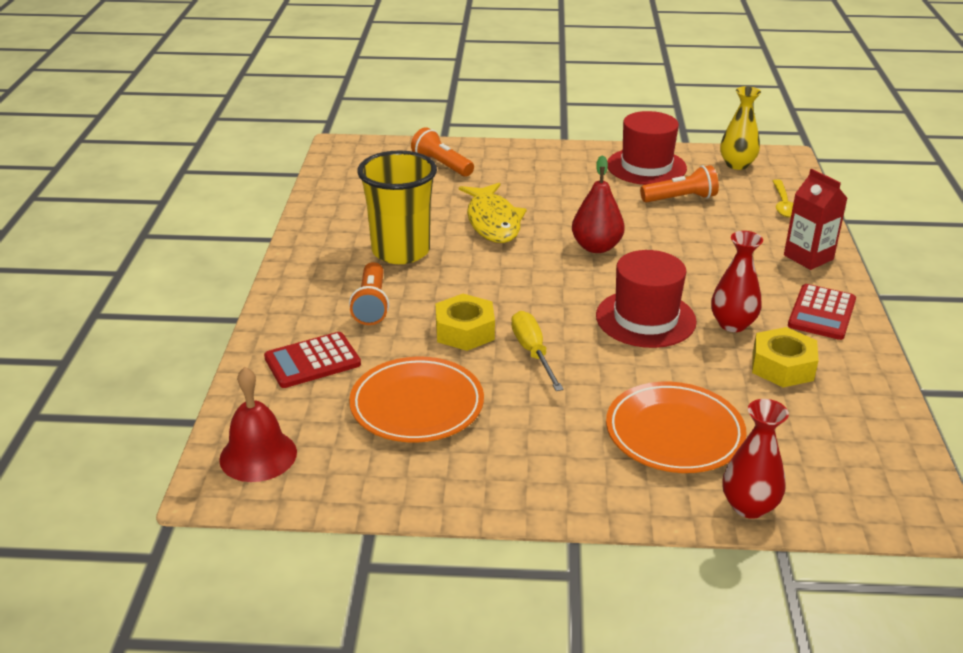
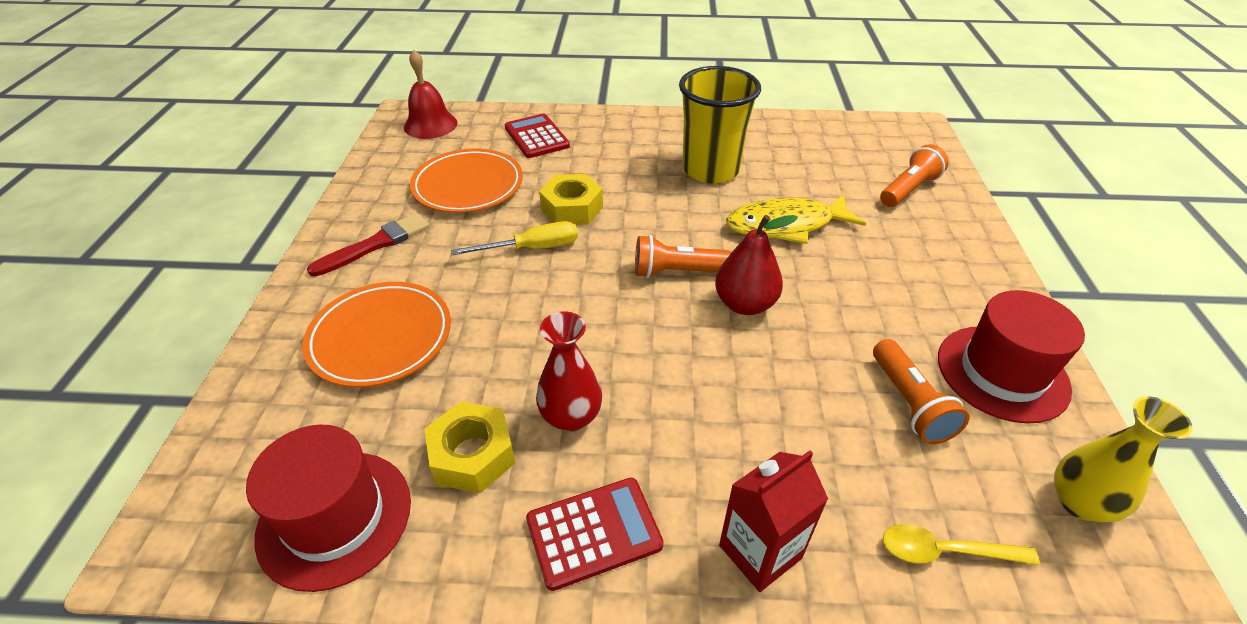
camera: 90 degrees right, 10 degrees up
(371, 305) = (616, 158): orange flashlight -> orange flashlight (676, 272)
(532, 461) = (376, 244): none -> red brush
(645, 318) = (587, 335): red hat -> red hat (335, 518)
(749, 506) = (253, 381): red vase -> none
(821, 313) = (594, 532): red calculator -> red calculator turned 135 degrees clockwise

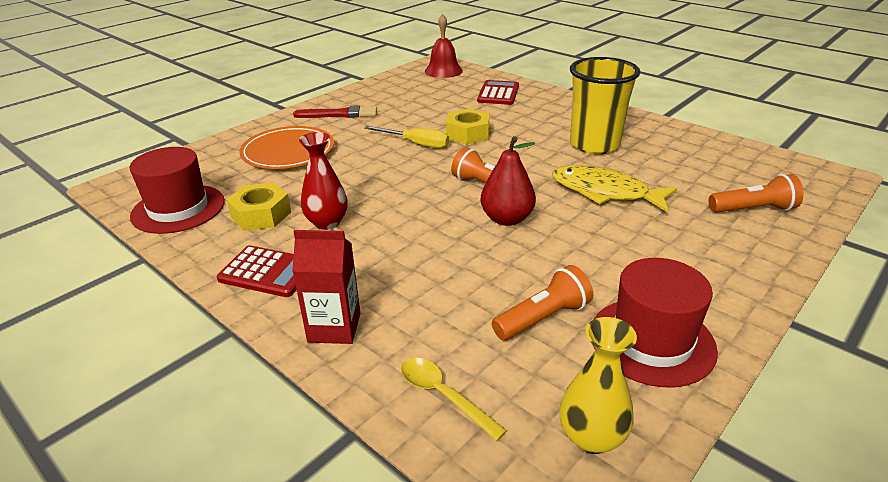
camera: 40 degrees right, 10 degrees down
(468, 186) = (423, 104): orange plate -> none
(909, 403) = (543, 318): orange flashlight -> orange flashlight turned 150 degrees counterclockwise

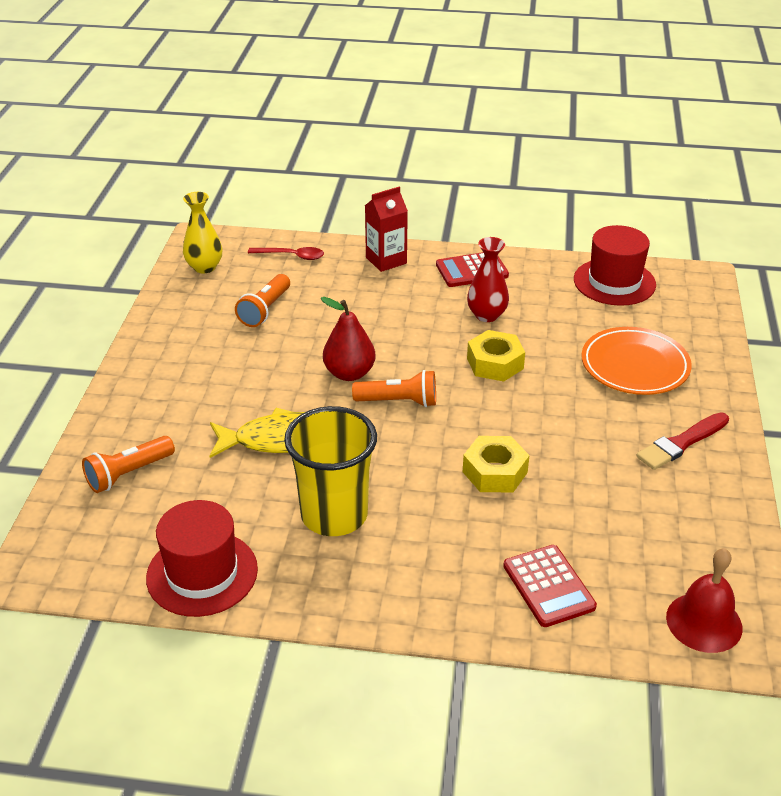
camera: 145 degrees right, 5 degrees up
(261, 215) = (545, 301): yellow nut -> yellow nut (495, 363)
(416, 144) = (529, 430): yellow screwdriver -> none
(444, 395) = (291, 256): yellow spoon -> red spoon
(651, 341) = (189, 322): red hat -> red hat (202, 573)

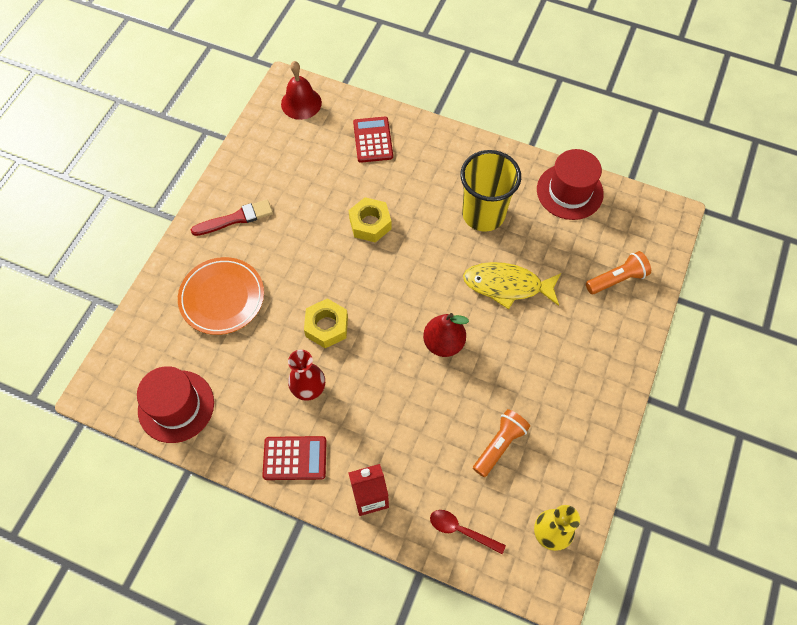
camera: 165 degrees left, 25 degrees up
(399, 401) = (414, 303): orange flashlight -> none

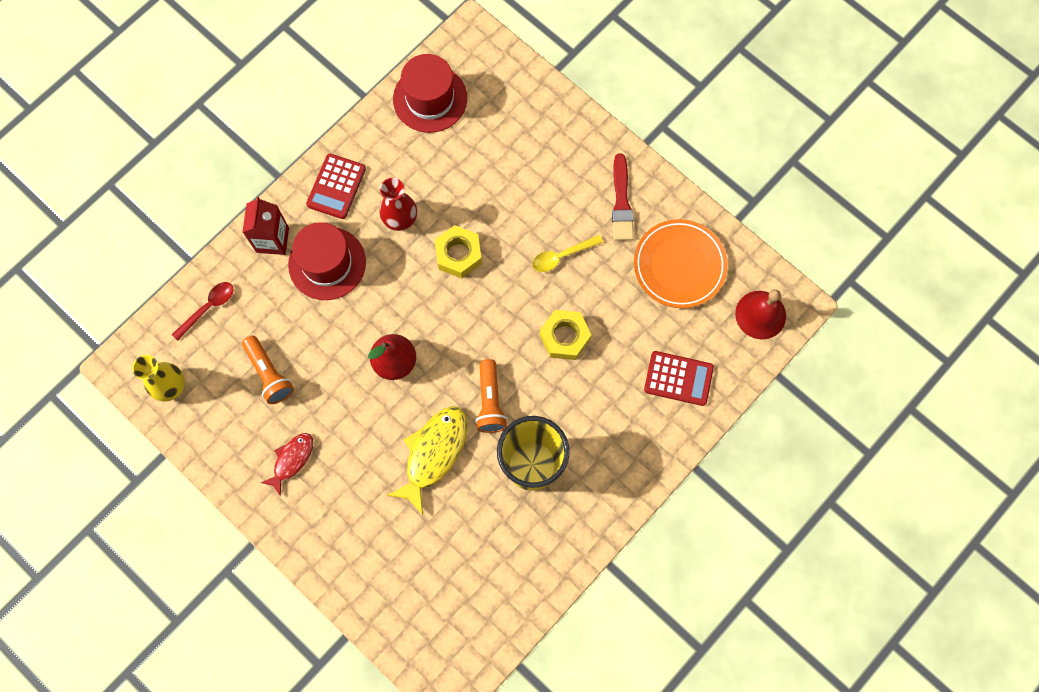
camera: 110 degrees right, 10 degrees up
(222, 298) = (530, 165): orange plate -> orange plate (679, 265)
(300, 247) = (562, 256): none -> yellow spoon
(565, 394) = (291, 460): none -> red fish
(569, 191) = (526, 579): red hat -> red hat (327, 263)
(617, 279) = (394, 578): orange flashlight -> orange flashlight (490, 401)

